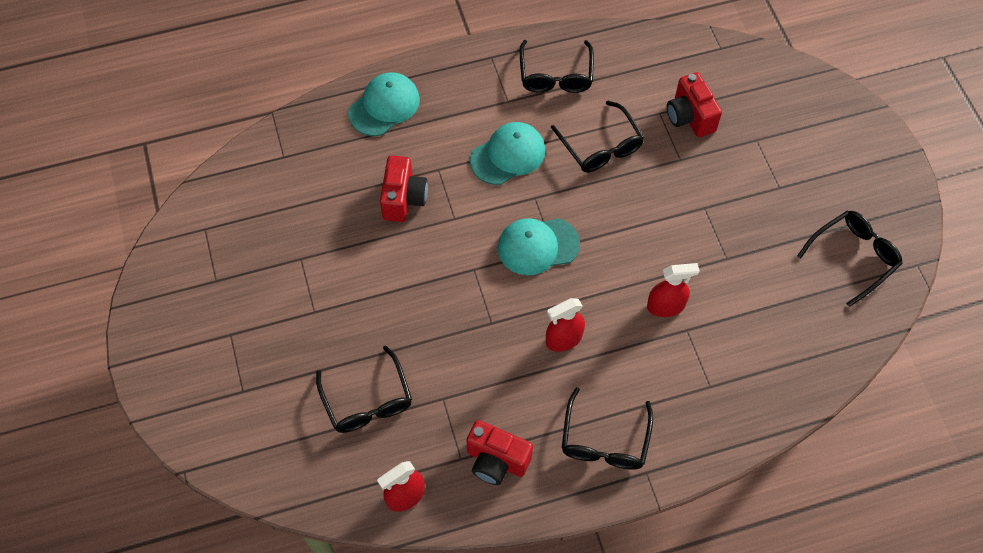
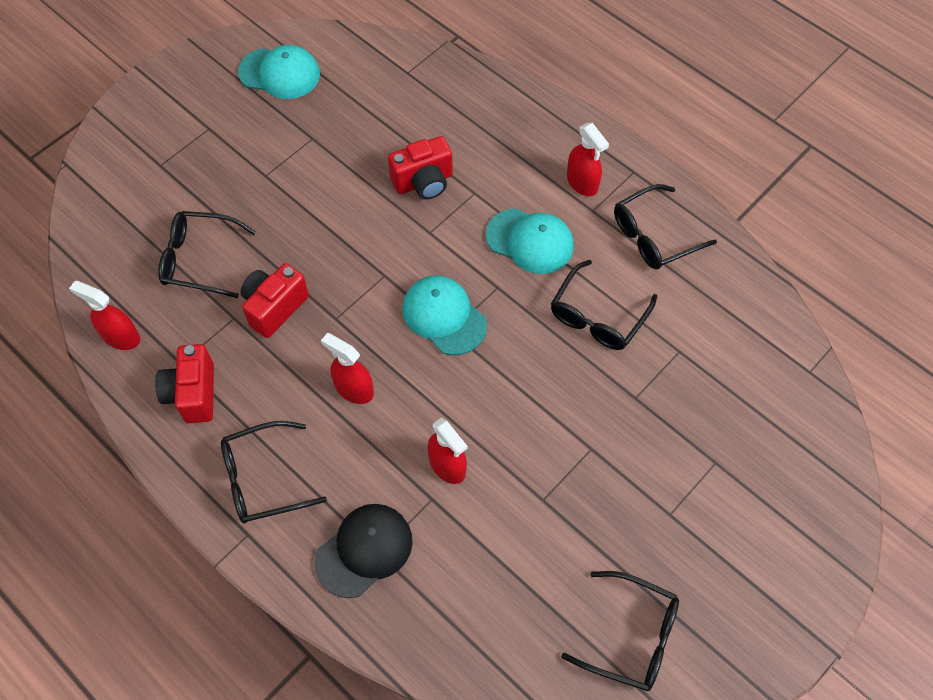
camera: 60 degrees right, 0 degrees up
(367, 400) = (200, 259): black glasses -> black glasses turned 60 degrees clockwise
(384, 106) = (513, 117): turquoise cap -> turquoise cap (280, 73)
(478, 94) = (582, 183): none -> red spray bottle
(690, 117) = (695, 382): red camera -> red camera (274, 307)
(703, 395) = (364, 550): none -> black cap

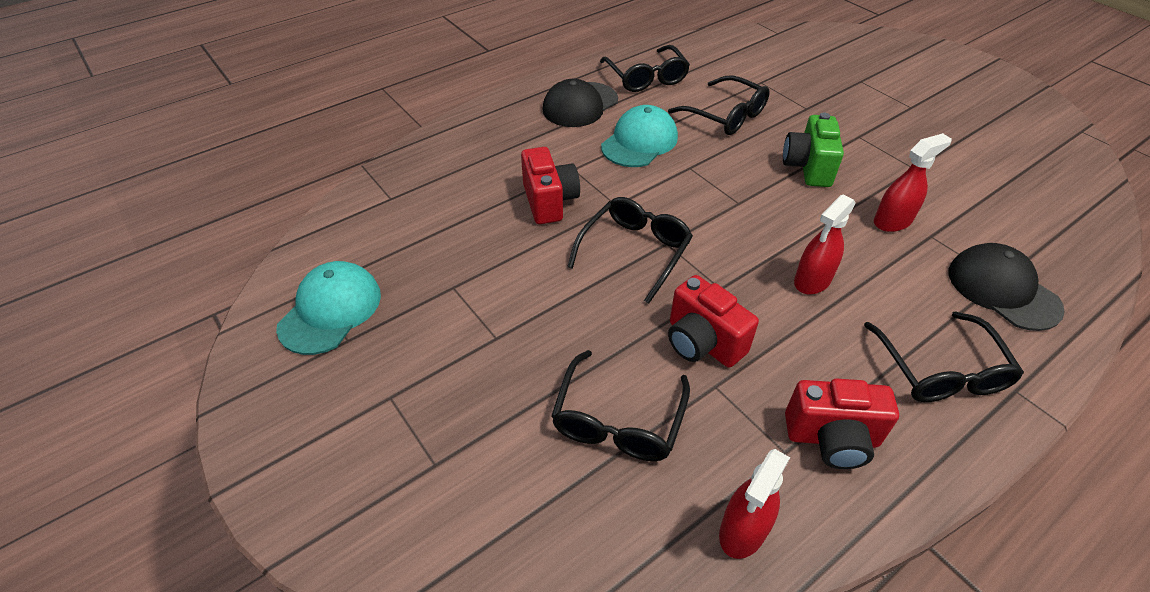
camera: 80 degrees left, 15 degrees down
(444, 316) = (722, 205): turquoise cap -> none
(520, 393) = (808, 167): none -> green camera
(582, 183) = (580, 105): red spray bottle -> black cap
(631, 636) = (1024, 139): black glasses -> black glasses (634, 252)

